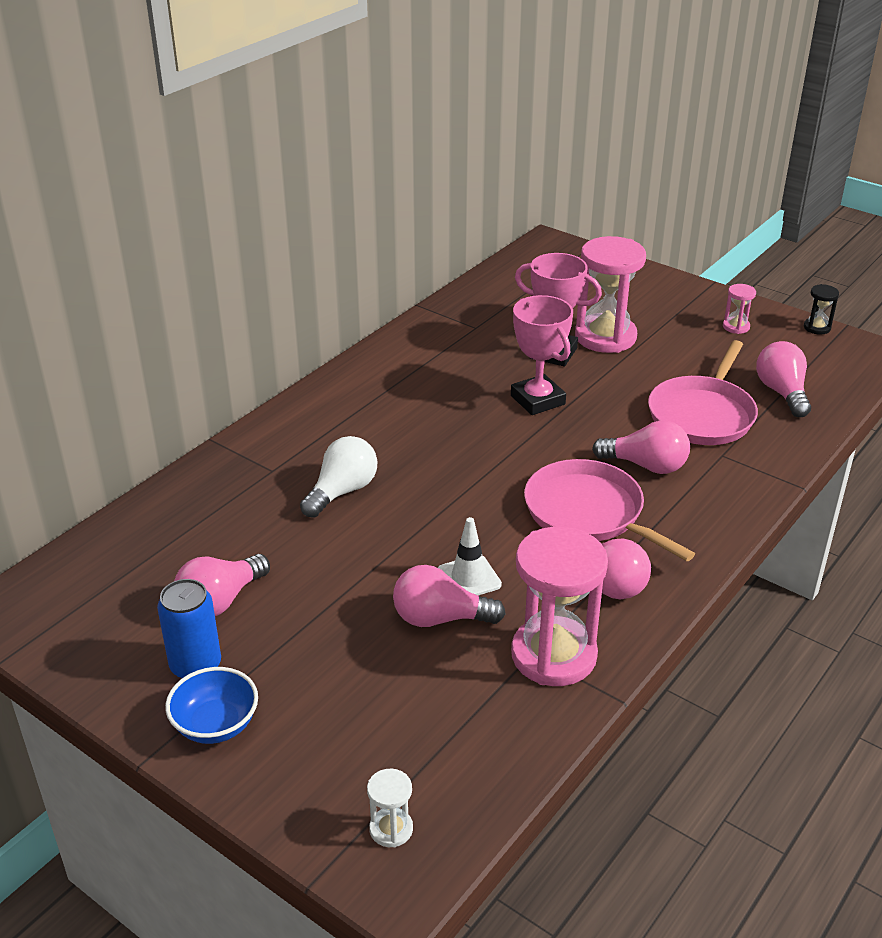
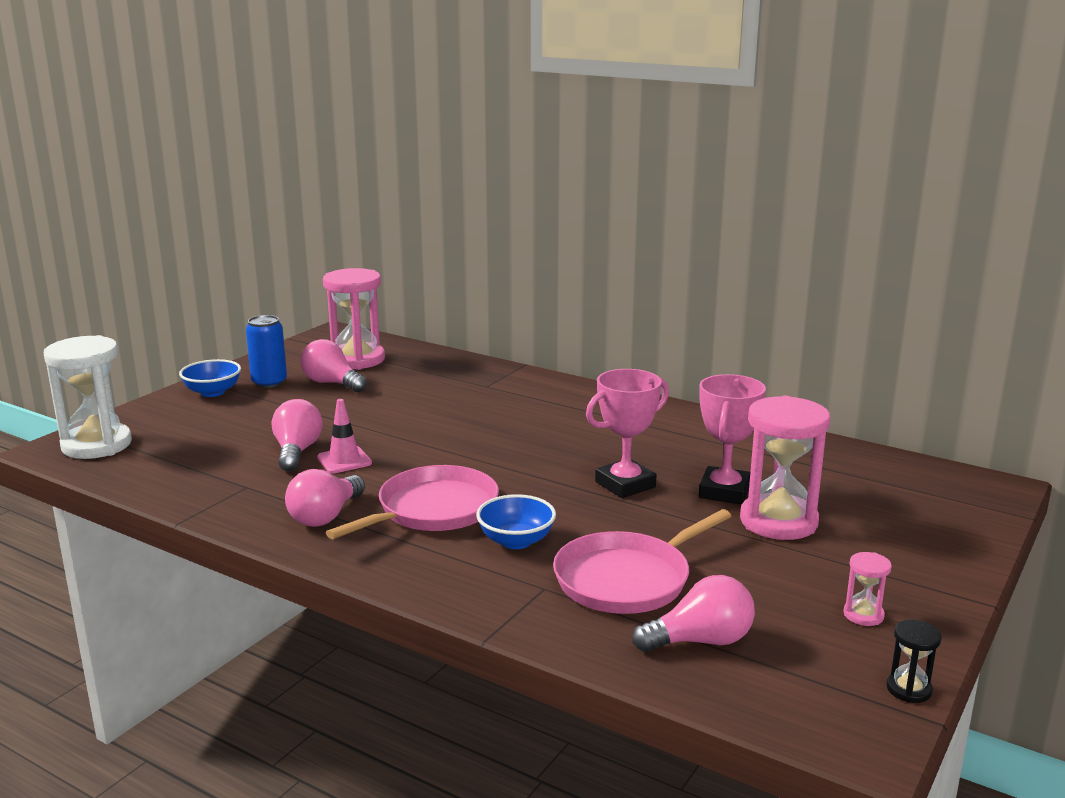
camera: 85 degrees right, 15 degrees down
(342, 491) = (460, 410): white light bulb -> none
(391, 829) = (96, 445): white hourglass -> white hourglass, size x2.26
(469, 578) = (344, 460): white traffic cone -> pink traffic cone
(553, 655) = (241, 495): pink hourglass -> pink hourglass (357, 360)
(646, 465) = (516, 541): pink light bulb -> blue bowl
(703, 414) = (627, 579): pink pan -> pink pan turned 60 degrees counterclockwise

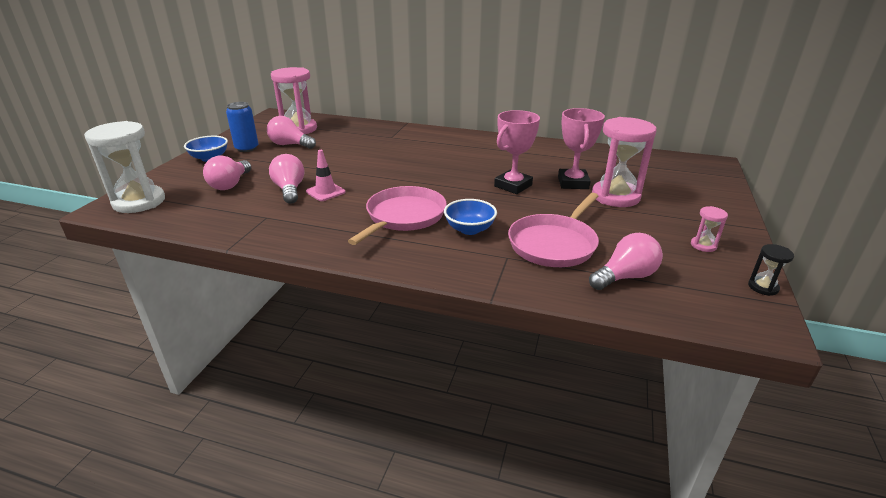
camera: 15 degrees left, 10 degrees up
(325, 516) = (333, 230): pink light bulb -> pink light bulb (230, 184)

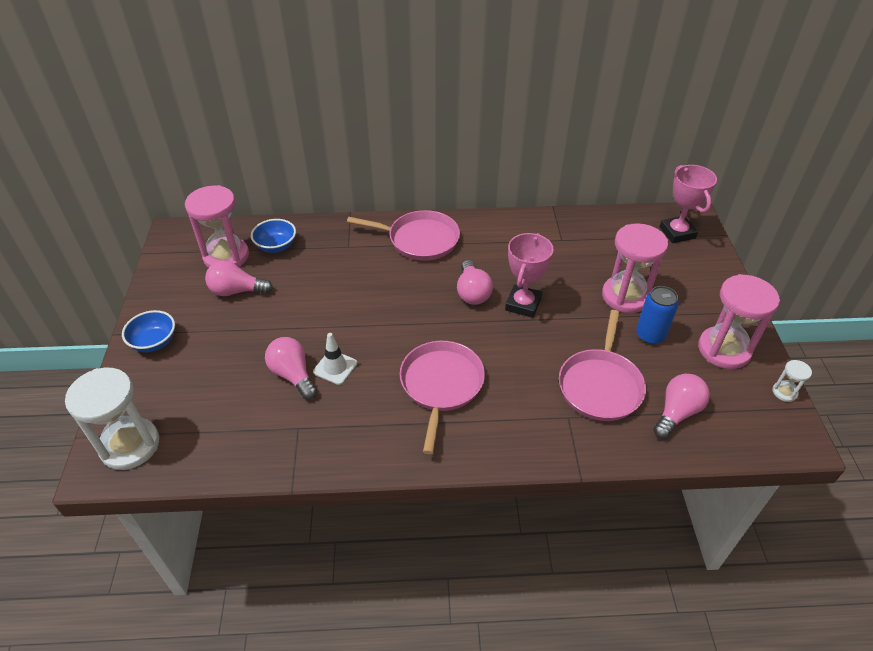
camera: 20 degrees left, 15 degrees up
(230, 184) = (217, 384): pink light bulb -> pink light bulb (472, 292)
(247, 148) = (187, 311): blue can -> blue can (650, 335)
(325, 192) = (335, 367): pink traffic cone -> white traffic cone
(450, 141) = (419, 240): none -> pink pan
(469, 229) = (515, 386): blue bowl -> blue bowl (276, 246)
(573, 183) = (578, 284): pink trophy -> pink trophy (677, 233)
(703, 245) = (723, 350): pink hourglass -> pink hourglass, size x2.26
(763, 287) = (784, 392): black hourglass -> white hourglass

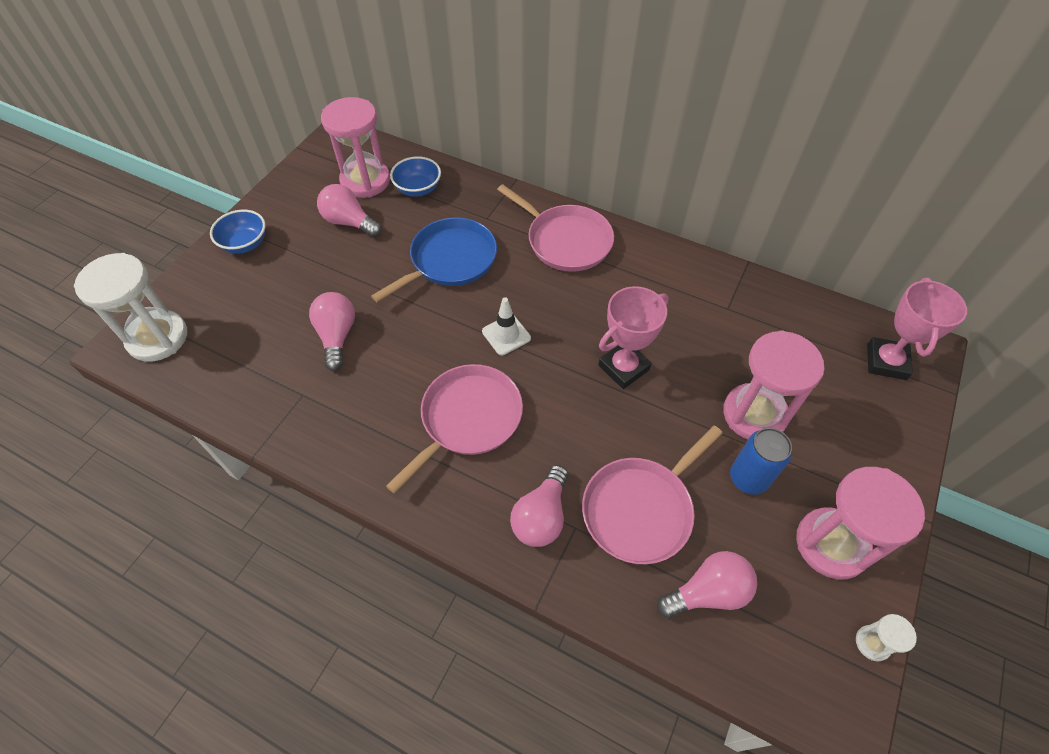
camera: 30 degrees right, 10 degrees up
(335, 367) = (380, 347): white traffic cone -> white traffic cone (506, 335)
(342, 286) = (450, 260): none -> blue pan
(472, 292) = (577, 328): pink light bulb -> pink light bulb (541, 516)

